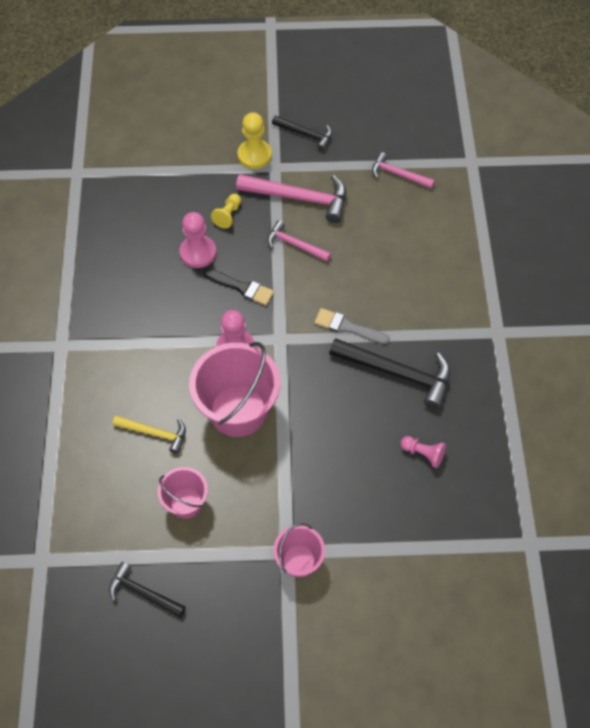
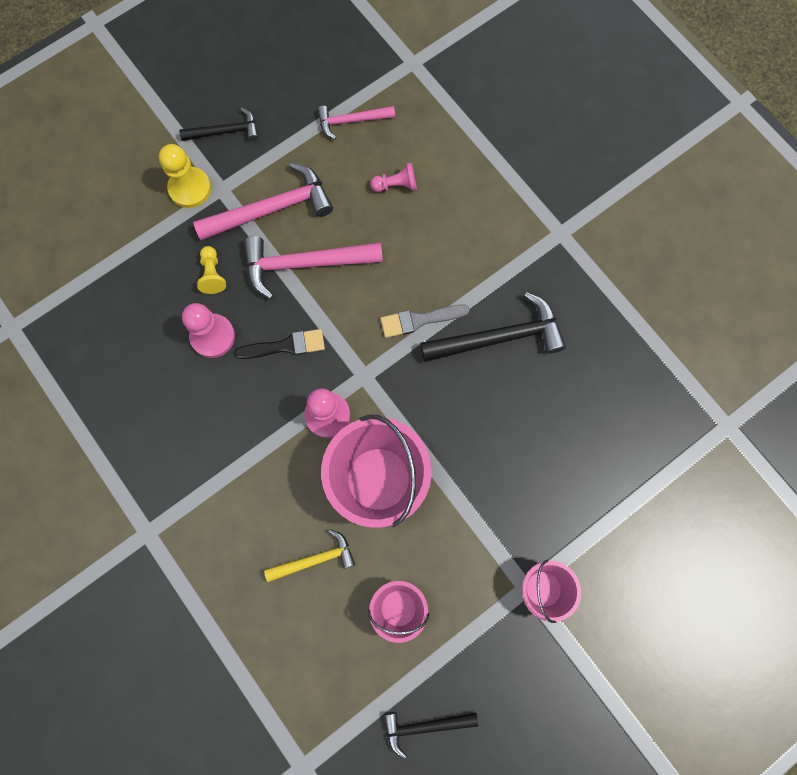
camera: 35 degrees left, 15 degrees up
(295, 244) = (304, 264): pink hammer -> pink hammer, size x1.71
(423, 453) = (578, 403): pink pawn -> pink pawn (396, 185)

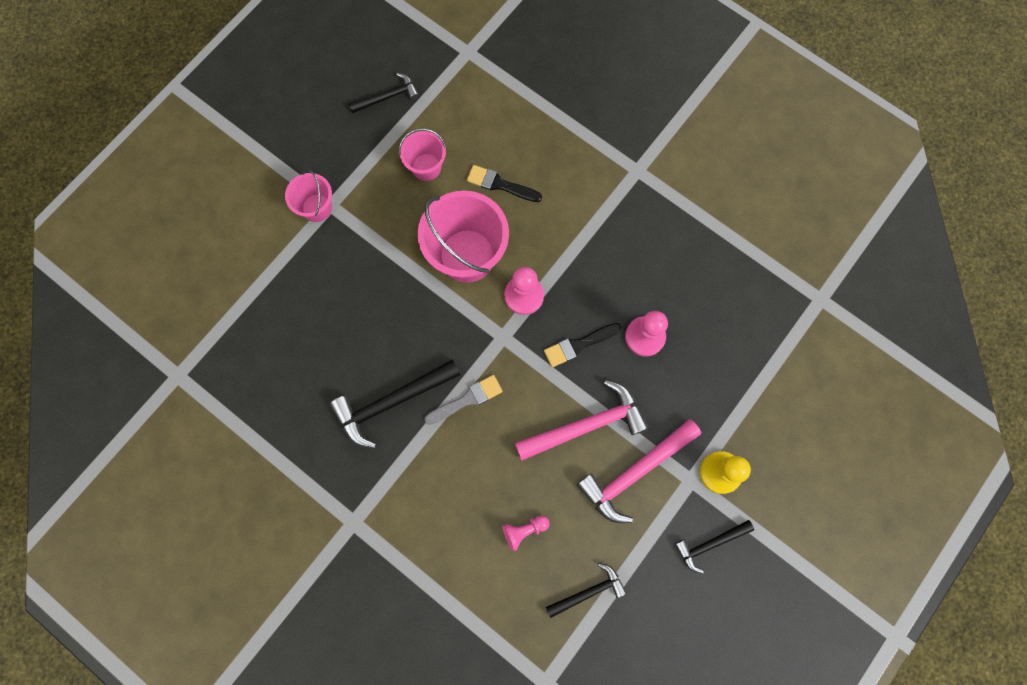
camera: 165 degrees right, 0 degrees up
(213, 274) = (666, 393): yellow pawn -> none
(315, 559) = (500, 184): yellow hammer -> black brush
(351, 121) = (588, 592): pink hammer -> black hammer

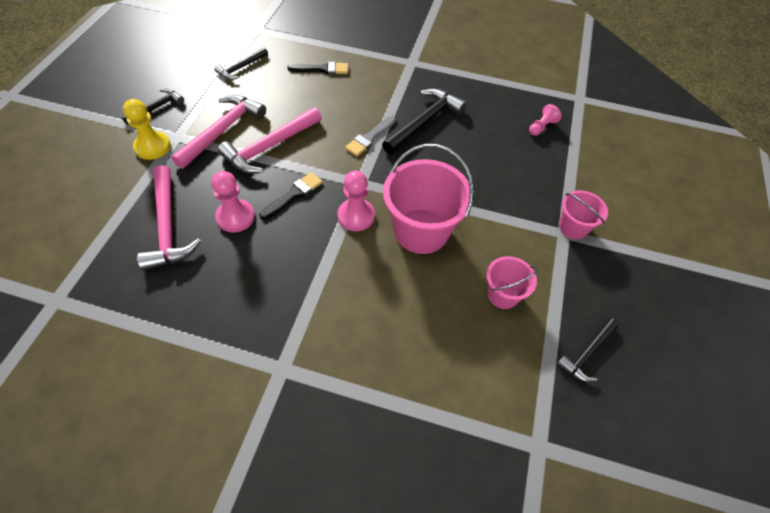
camera: 155 degrees right, 20 degrees down
(500, 184) = (422, 303): black brush -> black brush (322, 69)
(524, 530) = (296, 84): pink pawn -> pink pawn (541, 127)
(714, 348) = (167, 227): none -> pink hammer

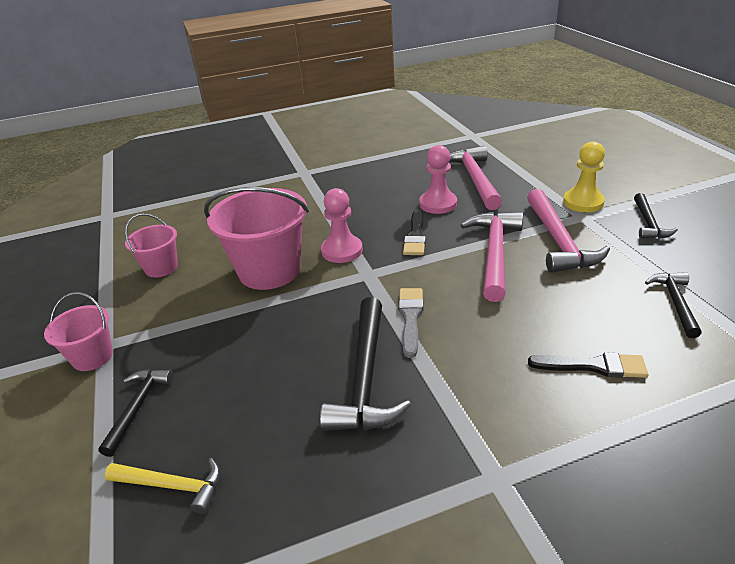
camera: 150 degrees right, 20 degrees down
(167, 227) = (474, 179): pink hammer -> pink hammer turned 45 degrees clockwise
(322, 69) = (593, 366): black brush -> black brush turned 135 degrees counterclockwise
(541, 127) = (172, 486): pink pawn -> yellow hammer
(587, 353) = (70, 269): black hammer -> black hammer (138, 407)

